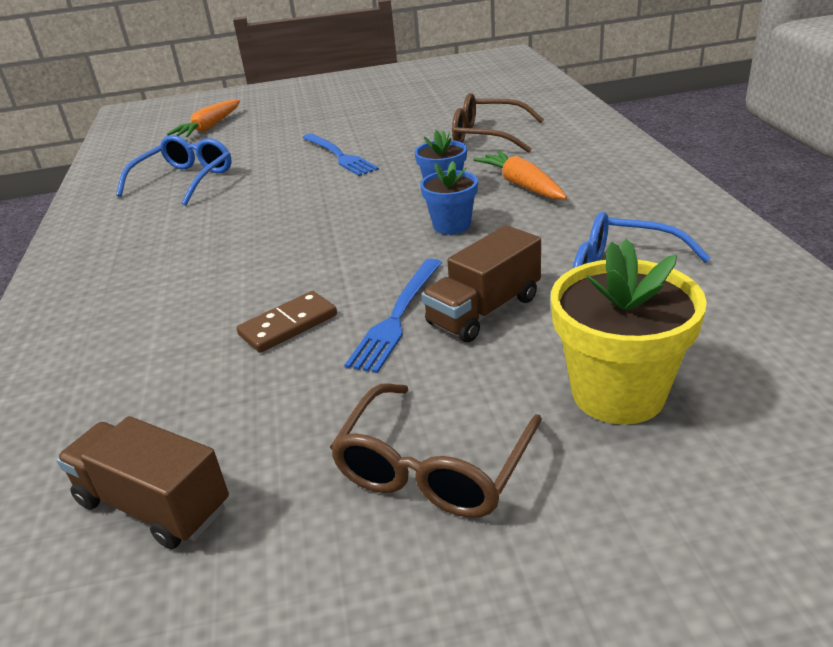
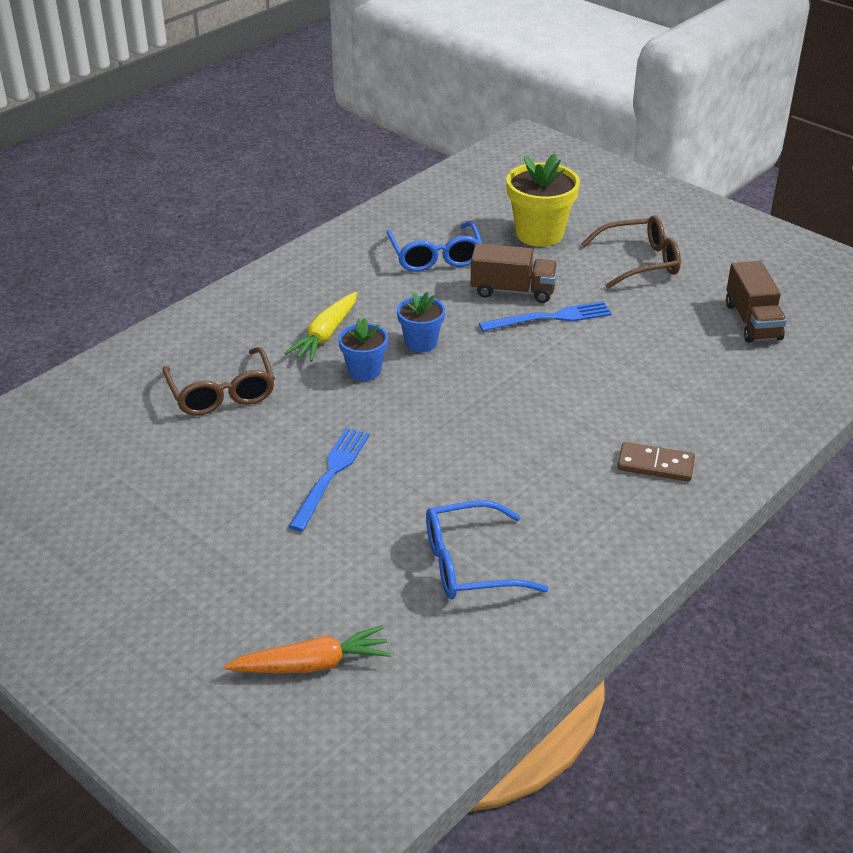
camera: 130 degrees left, 5 degrees up
(288, 325) = (602, 354): brown domino -> brown domino (655, 465)
(522, 185) = (325, 335): orange carrot -> yellow carrot

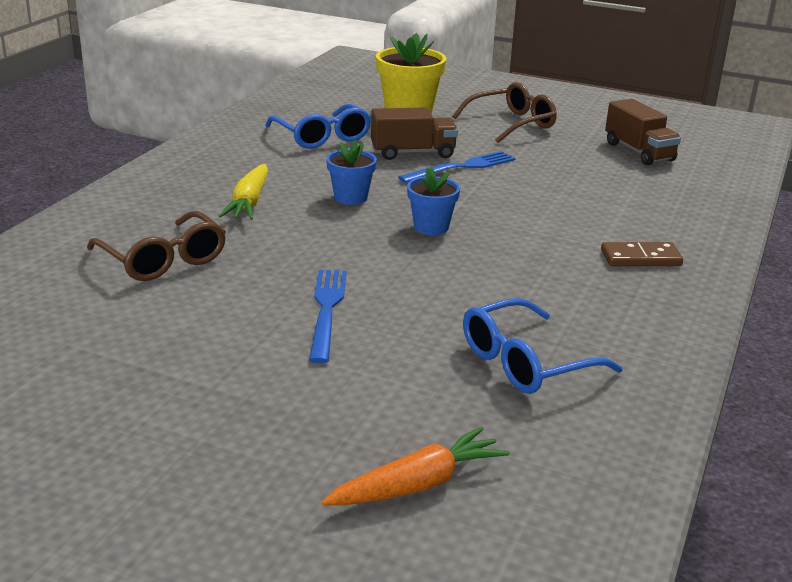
camera: 20 degrees left, 10 degrees down
(364, 371) = (307, 224): blue flower pot -> blue flower pot (431, 227)

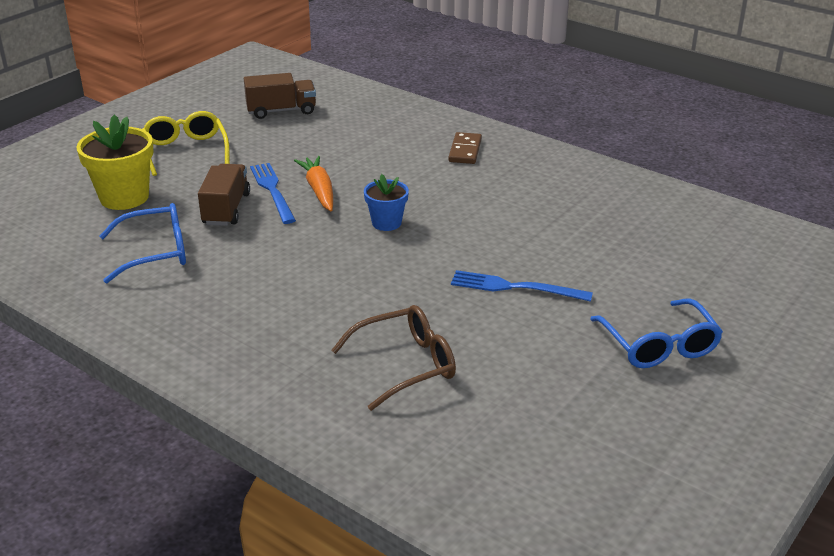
camera: 75 degrees left, 5 degrees up
(249, 202) = (298, 309): yellow carrot -> none
(351, 197) = (312, 253): blue flower pot -> none
(418, 484) = (729, 278): orange carrot -> orange carrot (319, 190)
(512, 124) = (186, 151): brown glasses -> yellow glasses
(525, 362) = (597, 219): blue glasses -> blue glasses (659, 345)

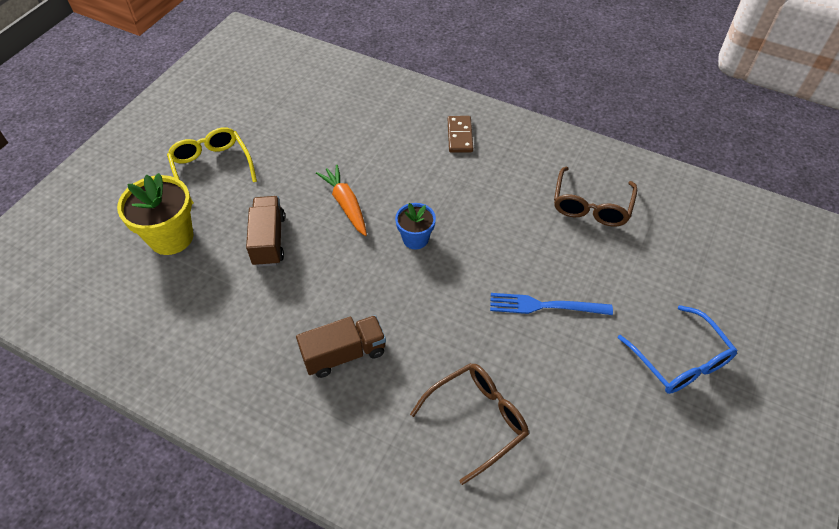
camera: 10 degrees left, 20 degrees up
(156, 252) = (219, 307): blue glasses -> none
(273, 191) = (304, 210): blue fork -> none
(281, 111) = (285, 103): brown truck -> brown truck (344, 354)
(597, 216) = (591, 206): none -> brown glasses

